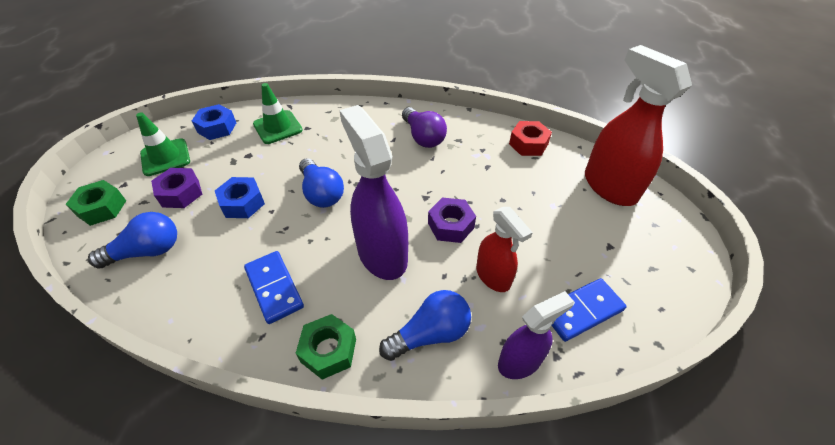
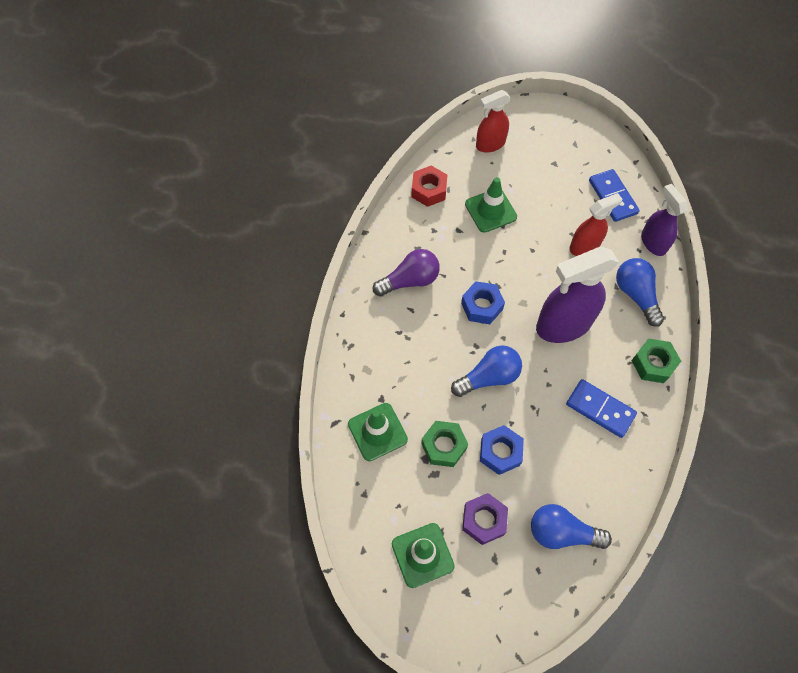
camera: 85 degrees left, 15 degrees up
(102, 208) = (503, 603): green nut -> green nut (444, 446)
(147, 251) = (562, 532): blue light bulb -> blue light bulb turned 60 degrees counterclockwise
(217, 127) = (371, 505): blue nut -> blue nut (481, 306)
(274, 288) = (600, 409): blue domino -> blue domino turned 60 degrees clockwise
(450, 225) = (532, 269): purple nut -> none
(519, 189) = (490, 210): none -> green traffic cone
(609, 187) = (490, 144): red spray bottle -> red spray bottle, size x0.59

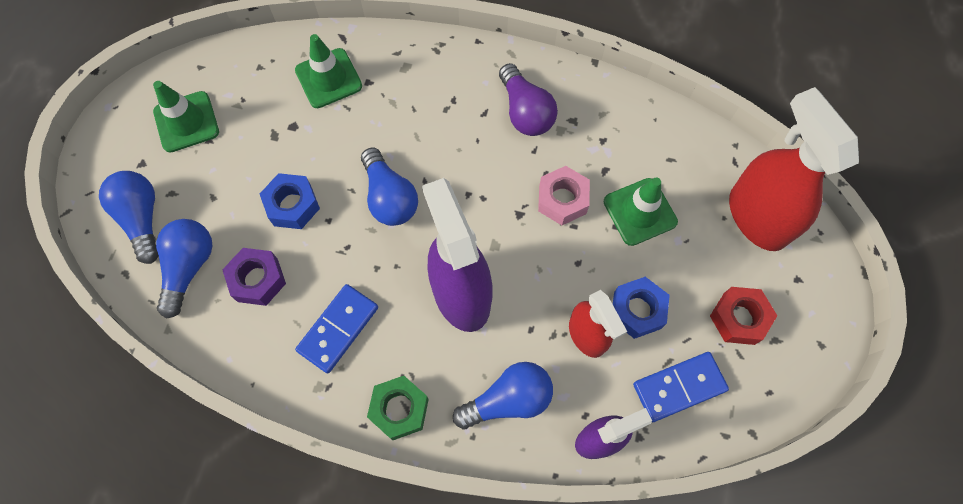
camera: 90 degrees right, 5 degrees up
(429, 190) = (666, 135): red nut -> red nut (739, 318)
(444, 446) = (305, 145): green nut -> none
(481, 306) = (489, 194): blue nut -> blue nut (637, 310)
(484, 258) = (562, 200): none -> pink nut
(484, 520) = (214, 184): purple nut -> purple nut (257, 280)
(490, 144) = (757, 217): red spray bottle -> red spray bottle, size x1.68
(521, 582) = (142, 219): none -> blue light bulb

